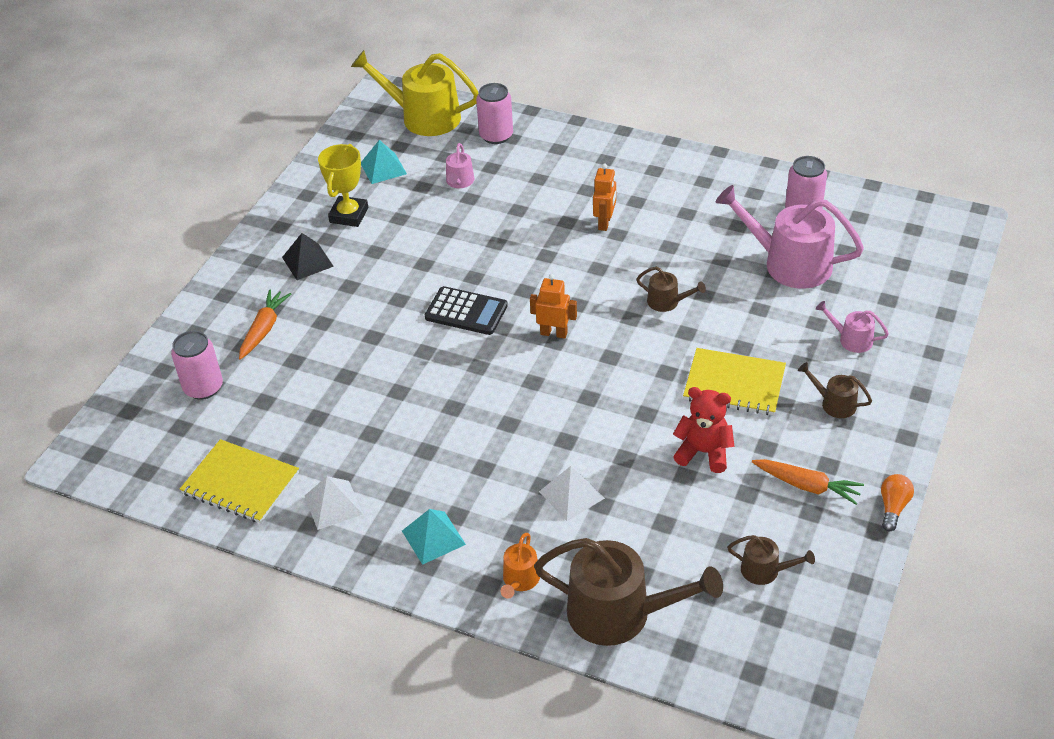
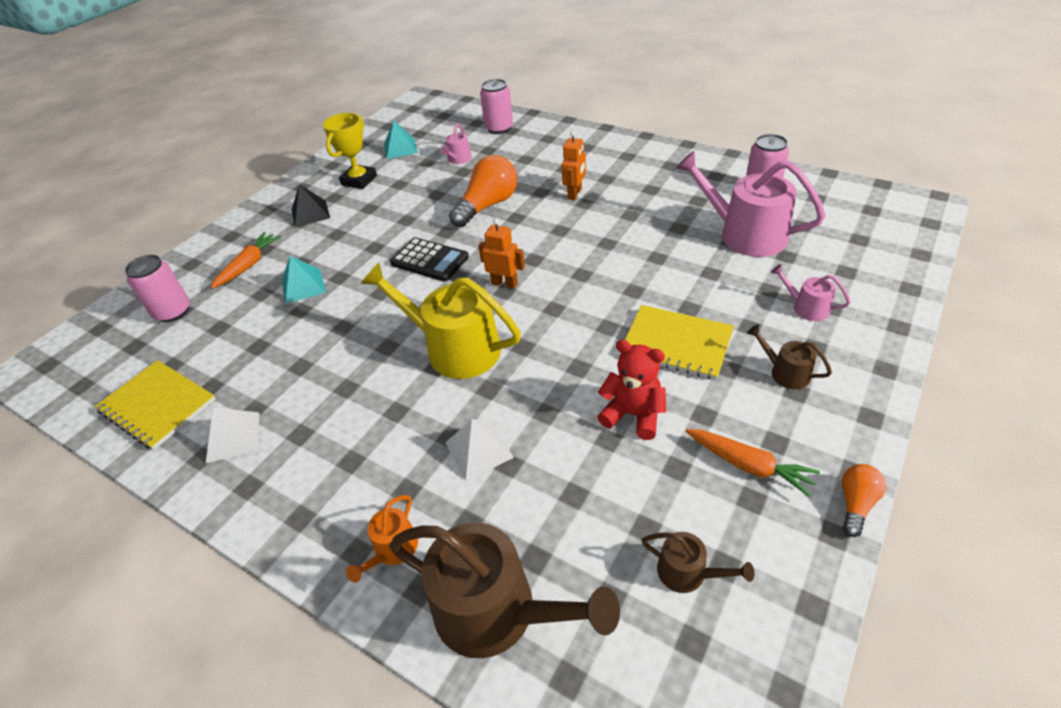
camera: 10 degrees right, 0 degrees up
(424, 117) = (445, 115): yellow watering can -> yellow watering can (455, 348)
(433, 537) = (317, 485): turquoise pyramid -> turquoise pyramid (303, 286)
(511, 242) = (487, 205): none -> orange light bulb
(667, 302) = (619, 262): brown watering can -> none

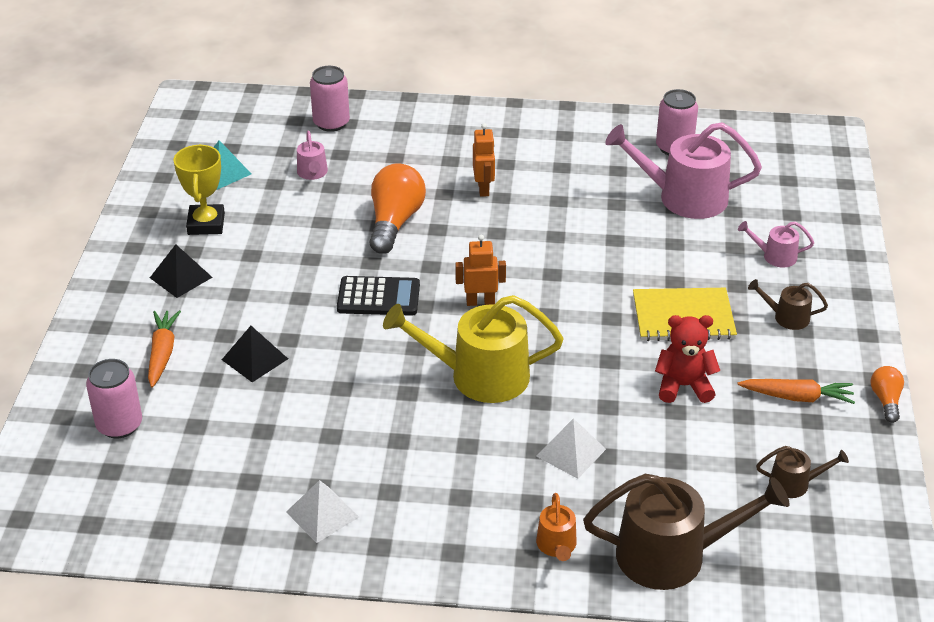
camera: 30 degrees left, 5 degrees down
(157, 405) = (207, 514): yellow notebook -> none
(303, 286) = (255, 359): turquoise pyramid -> black pyramid

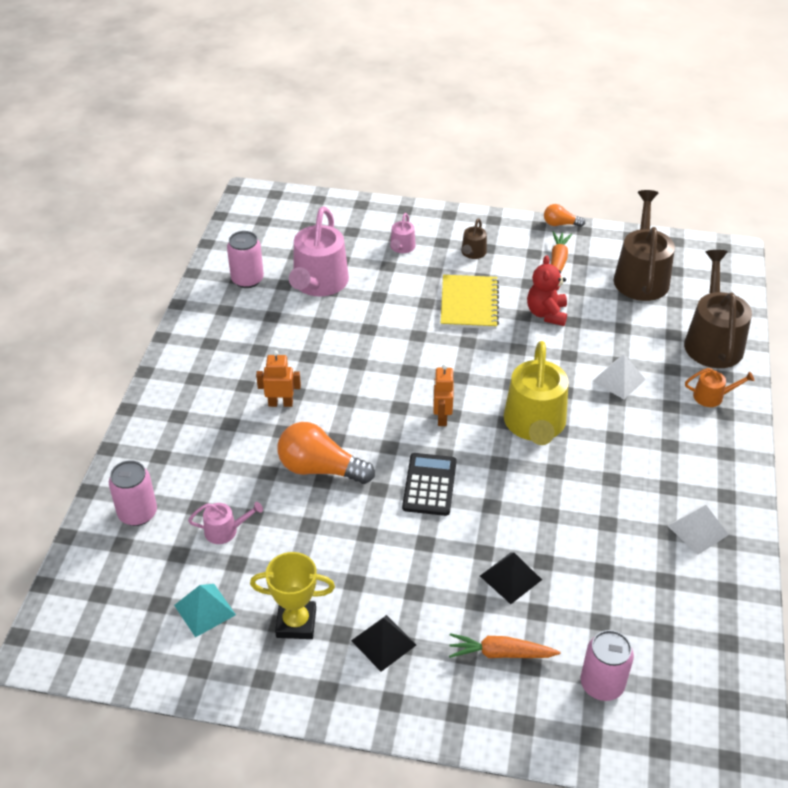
camera: 85 degrees left, 5 degrees up
(794, 483) = (641, 276): brown watering can -> brown watering can, size x2.12

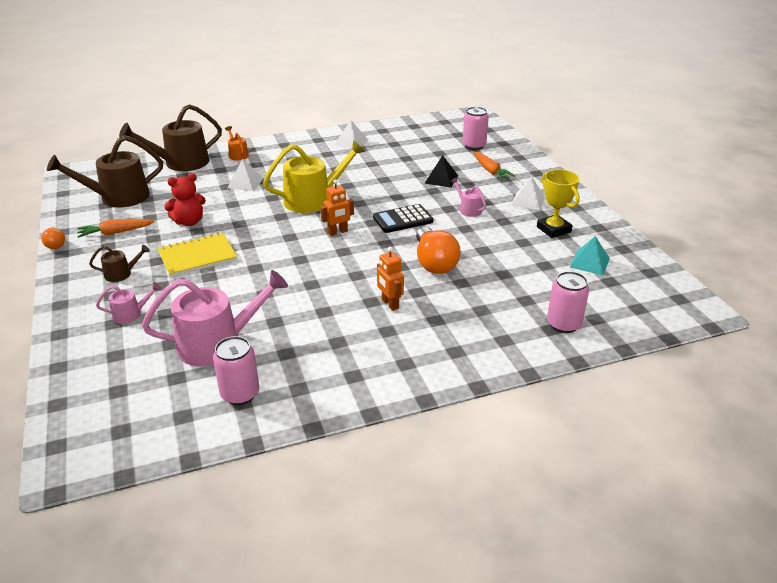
camera: 120 degrees left, 10 degrees down
(225, 530) = (528, 279): pink watering can -> pink watering can (468, 209)
(383, 642) = (528, 201): black pyramid -> white pyramid

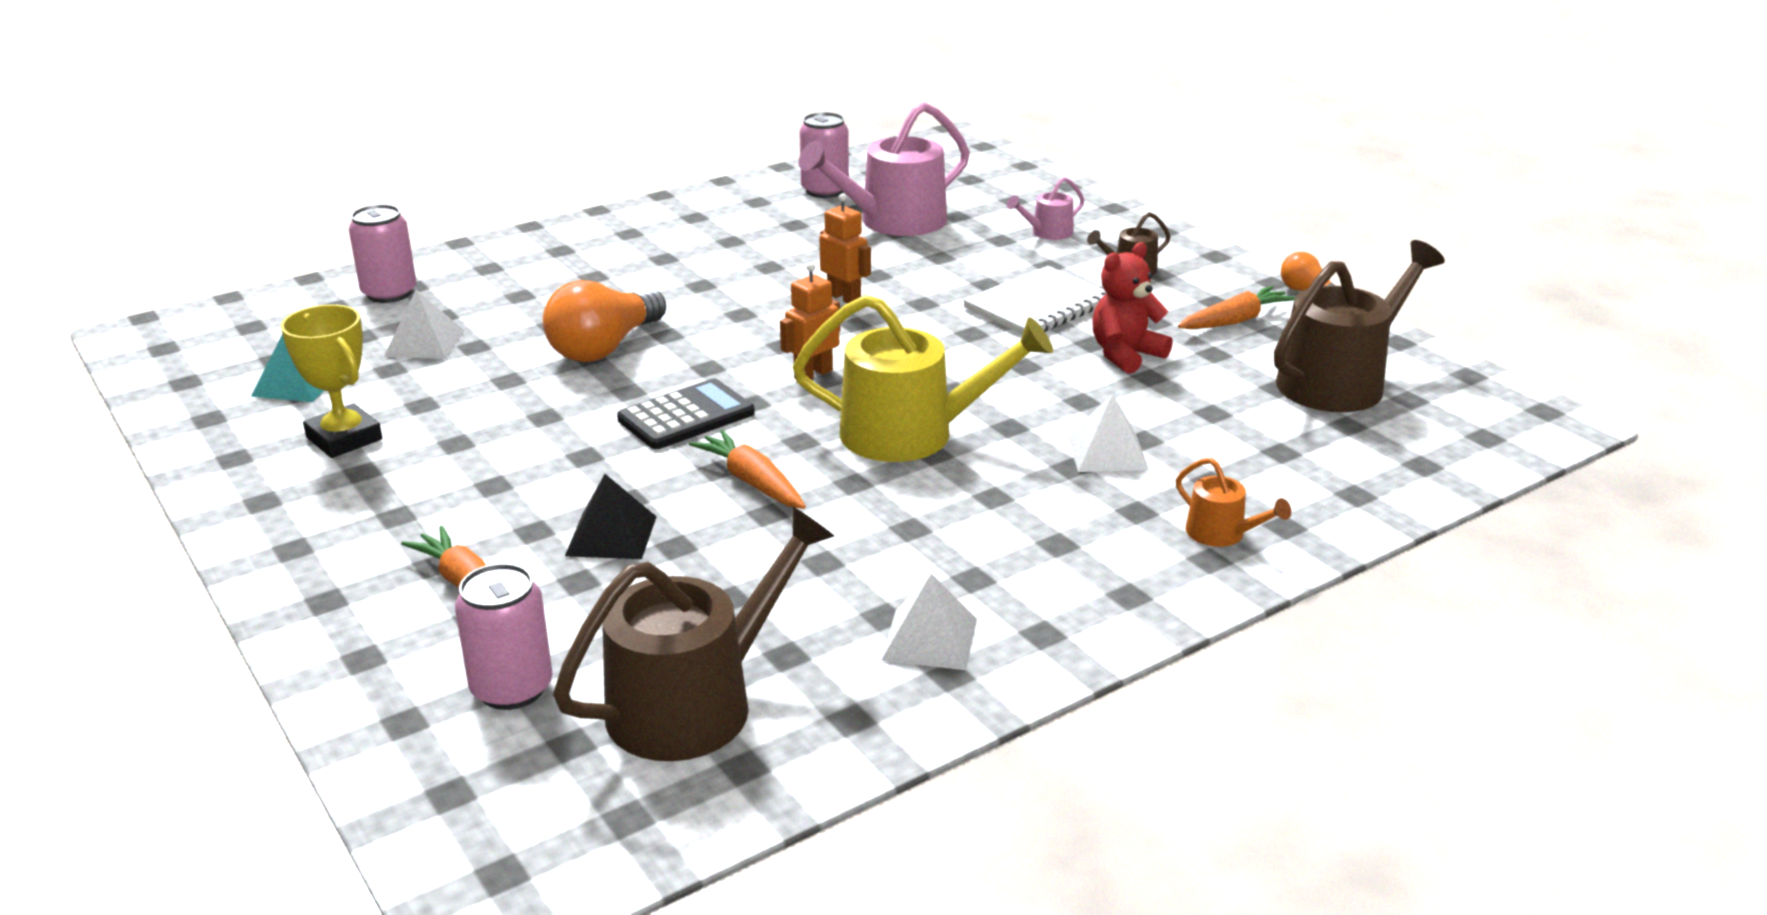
camera: 165 degrees right, 5 degrees down
(181, 163) = (1334, 485): brown watering can -> brown watering can (694, 703)
(197, 256) = (1038, 305): yellow notebook -> white notebook
(313, 199) = (911, 434): yellow watering can -> yellow watering can turned 135 degrees counterclockwise
(385, 190) = (752, 482): none -> orange carrot
(390, 304) = (669, 285): orange robot -> orange robot (844, 298)
(434, 262) = (605, 347): orange light bulb -> orange light bulb turned 120 degrees counterclockwise
(468, 209) = (537, 459): pink watering can -> none
(528, 201) = (382, 502): white pyramid -> white pyramid (425, 343)

